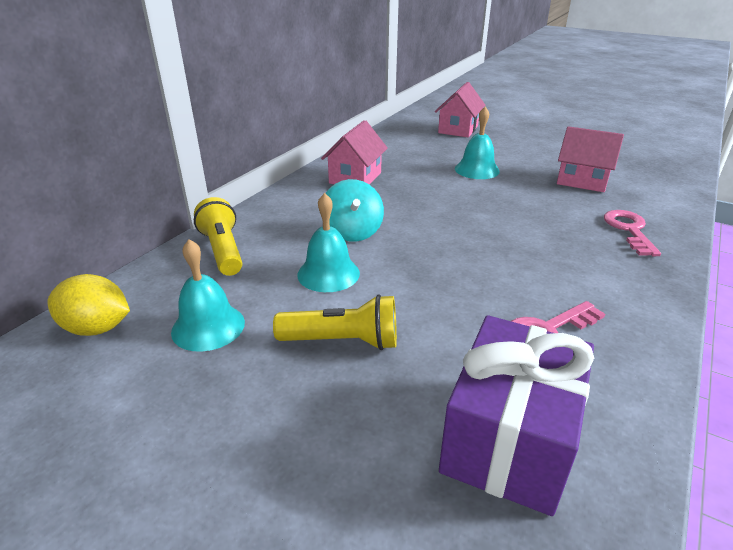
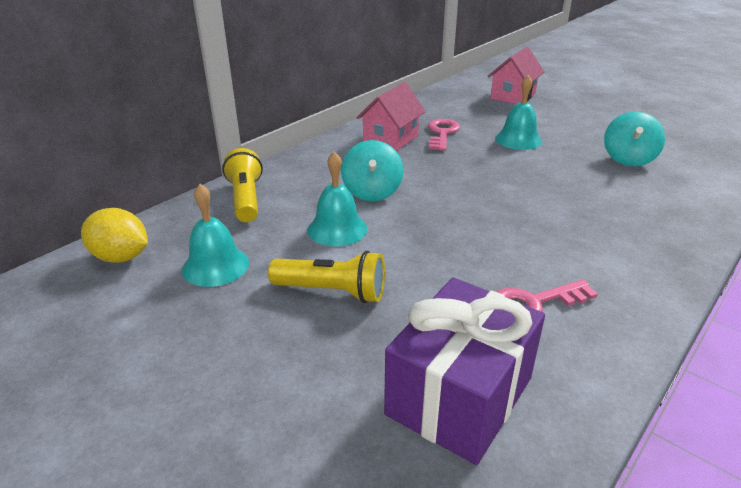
camera: 10 degrees right, 0 degrees up
(582, 181) = (628, 159): pink house -> turquoise spinning top
(629, 230) = (660, 214): pink key -> pink key (442, 133)

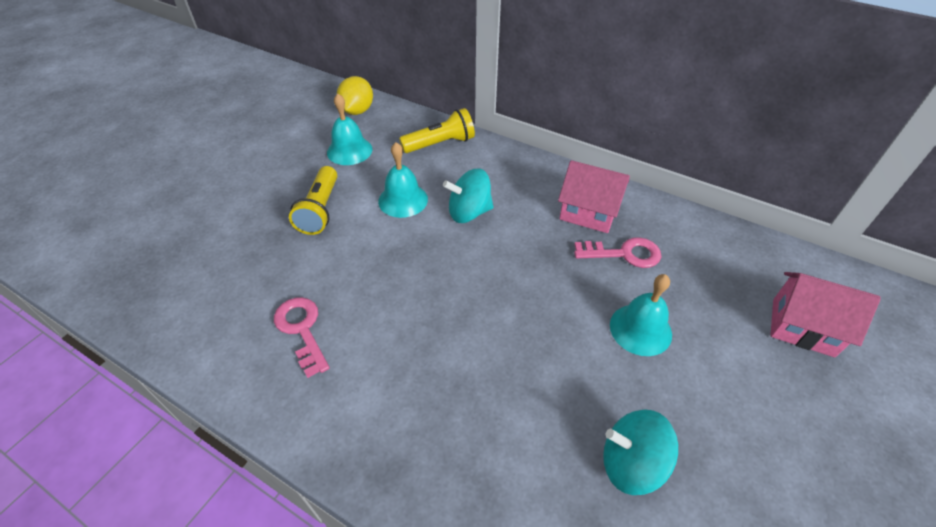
camera: 80 degrees right, 15 degrees up
(460, 396) = (208, 285): purple gift -> none

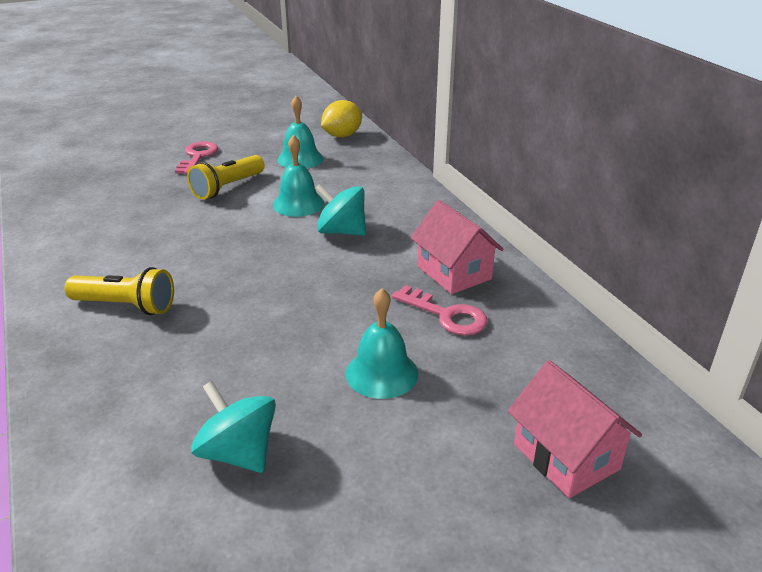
camera: 35 degrees right, 15 degrees down
(302, 330) = (120, 251): pink key -> pink key (197, 156)
(440, 144) = (382, 178): yellow flashlight -> yellow flashlight (126, 306)

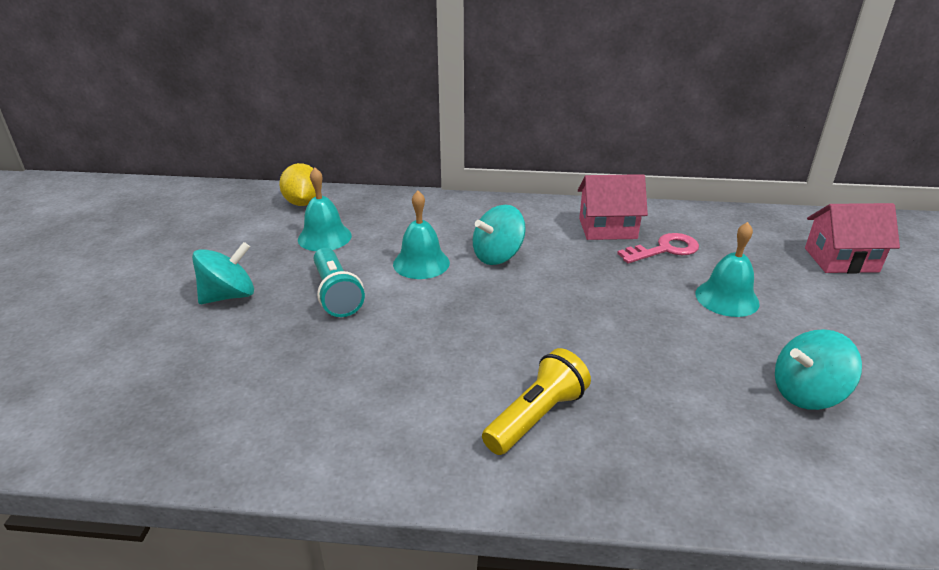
camera: 60 degrees left, 0 degrees up
(197, 156) = (229, 296): pink key -> turquoise spinning top
(228, 187) = (336, 294): yellow flashlight -> turquoise flashlight

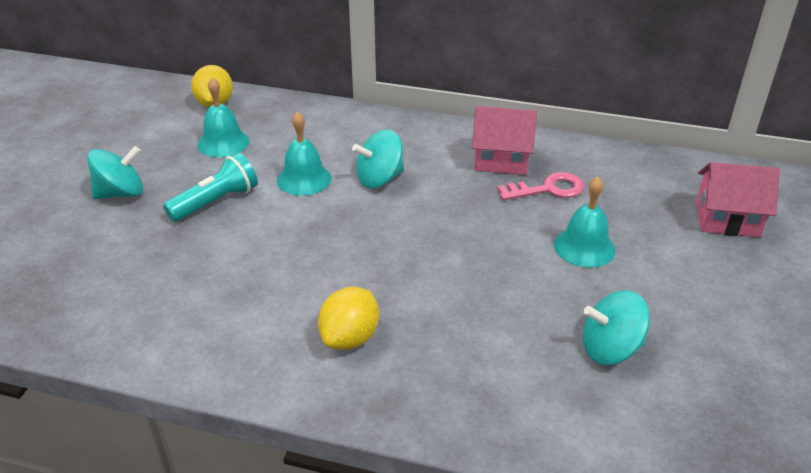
camera: 10 degrees right, 5 degrees up
(336, 294) = (216, 202): turquoise flashlight -> turquoise flashlight turned 120 degrees counterclockwise
(536, 417) = (350, 338): yellow flashlight -> yellow lemon

